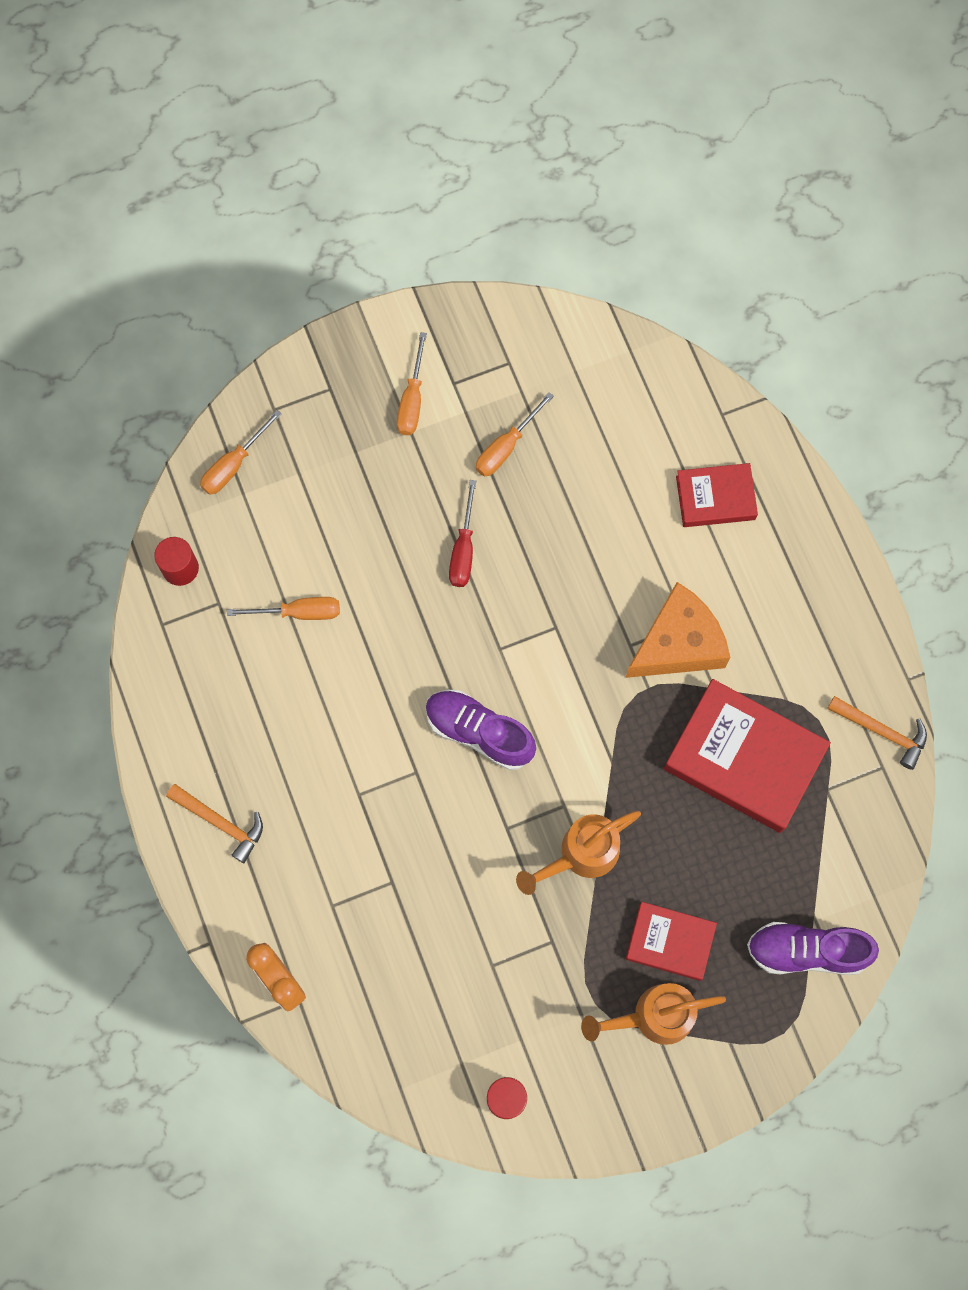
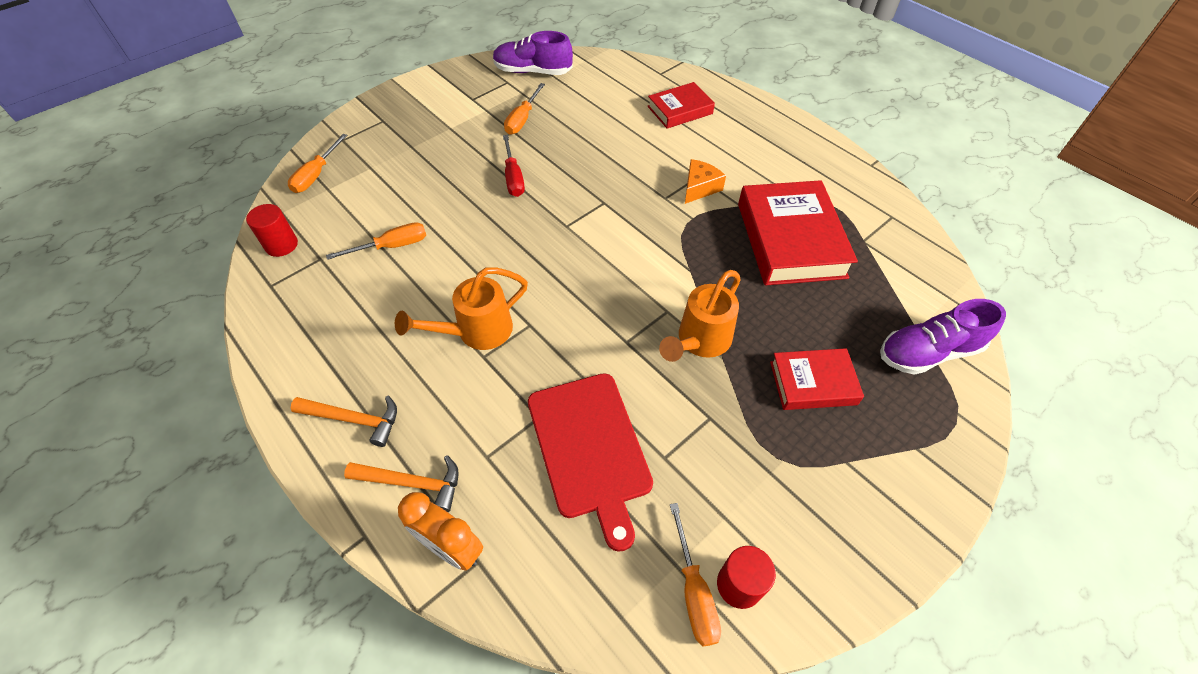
camera: 20 degrees left, 20 degrees down
(412, 399) = (445, 112): orange screwdriver -> orange screwdriver (694, 591)
(427, 931) = (589, 448): none -> red cutting board
(479, 732) = (573, 282): purple shoe -> purple shoe (533, 71)
(654, 1016) = (837, 449): orange watering can -> orange watering can (477, 331)
(678, 643) = (699, 188): orange cheese -> orange cheese, size x0.55
(744, 759) = (790, 240): red book -> red book turned 75 degrees clockwise
(881, 731) = (876, 197): orange hammer -> orange hammer (412, 483)

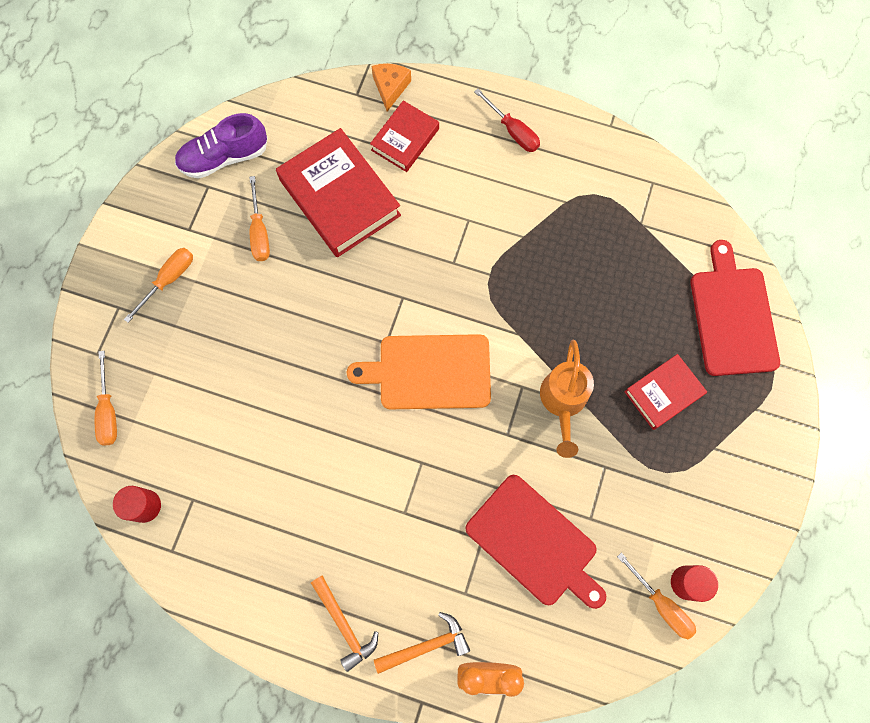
camera: 30 degrees left, 20 degrees up
(354, 419) = (344, 624): orange hammer -> orange hammer turned 75 degrees clockwise
(392, 246) = (247, 451): orange screwdriver -> orange screwdriver (168, 280)
(477, 331) = (383, 493): orange watering can -> none
(513, 177) = (301, 311): red screwdriver -> red screwdriver (512, 131)
(588, 262) = (429, 372): none -> orange cutting board
(699, 188) = (477, 234): orange cheese -> orange cheese (390, 88)
(790, 240) = (582, 255): red book -> red book (339, 198)
(928, 352) = (733, 316): purple shoe -> red cutting board

